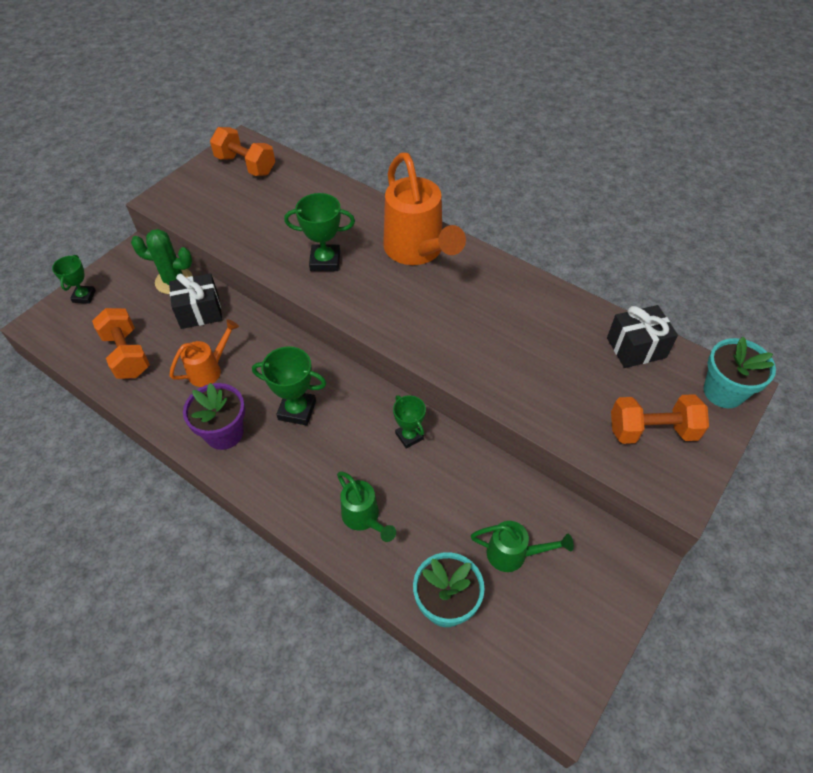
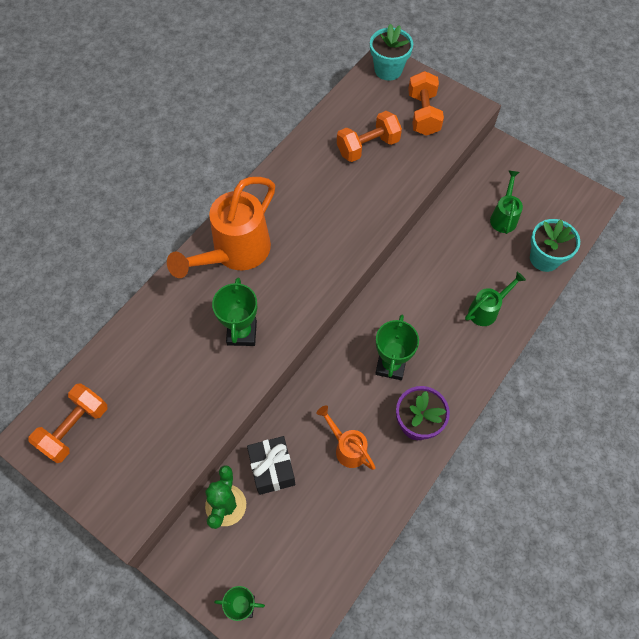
camera: 90 degrees left, 10 degrees up
(127, 354) = (328, 534): orange dumbbell -> orange dumbbell (367, 146)
(409, 436) = (412, 279): green trophy -> none
(417, 252) = (234, 253): orange watering can -> orange watering can turned 150 degrees clockwise
(636, 348) = (349, 111): black gift -> none

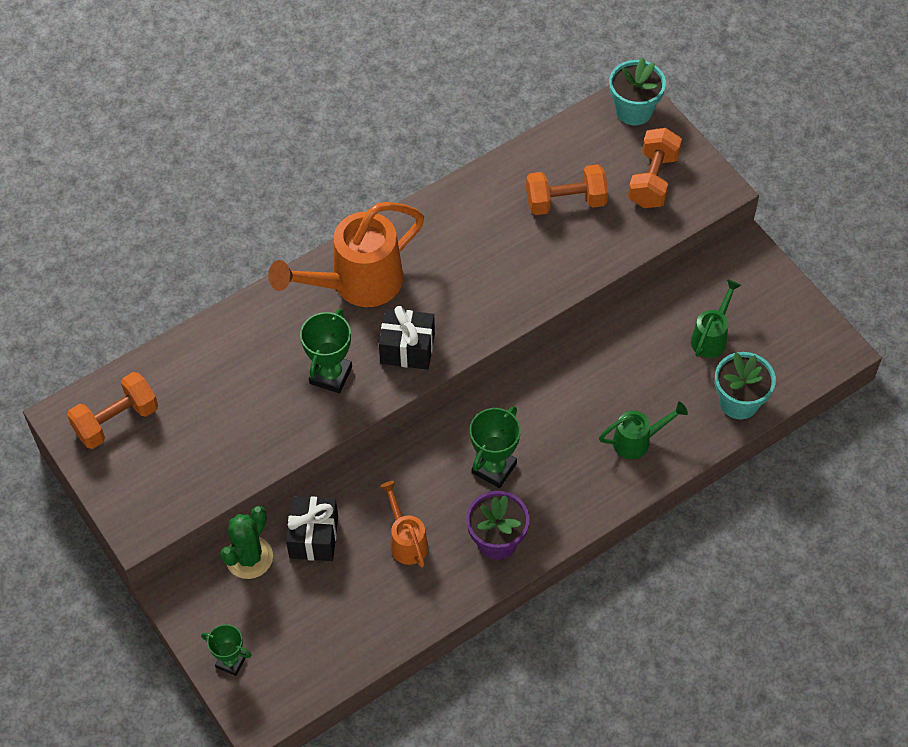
camera: 20 degrees right, 5 degrees down
(294, 292) = (407, 348): none -> black gift

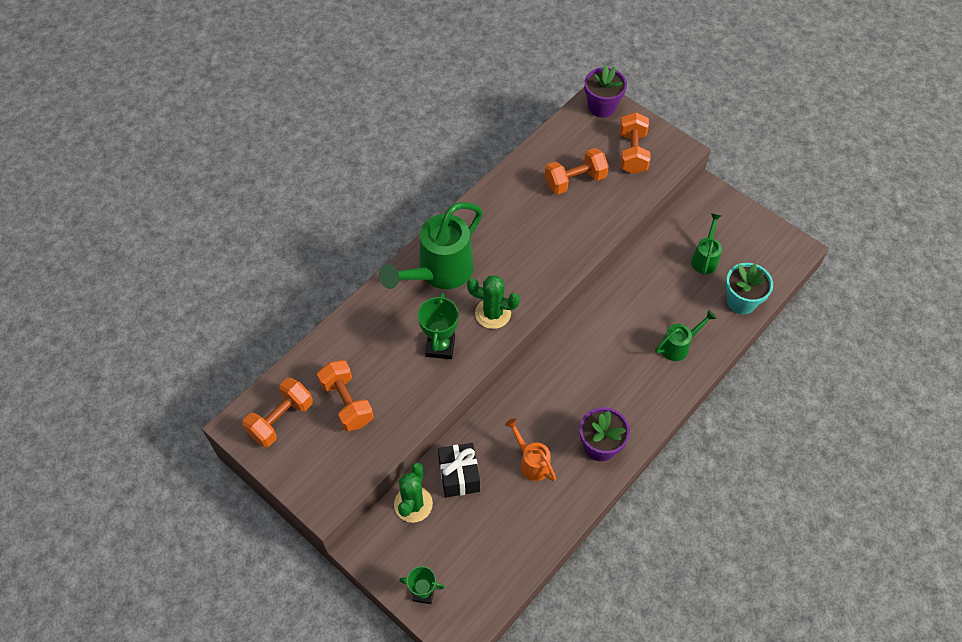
camera: 15 degrees left, 0 degrees up
(199, 418) = (347, 403): none -> orange dumbbell
(356, 284) = (438, 273): orange watering can -> green watering can
(407, 348) = (493, 313): black gift -> green cactus
(494, 468) = (580, 390): green trophy -> none
(634, 110) = (602, 107): turquoise flower pot -> purple flower pot

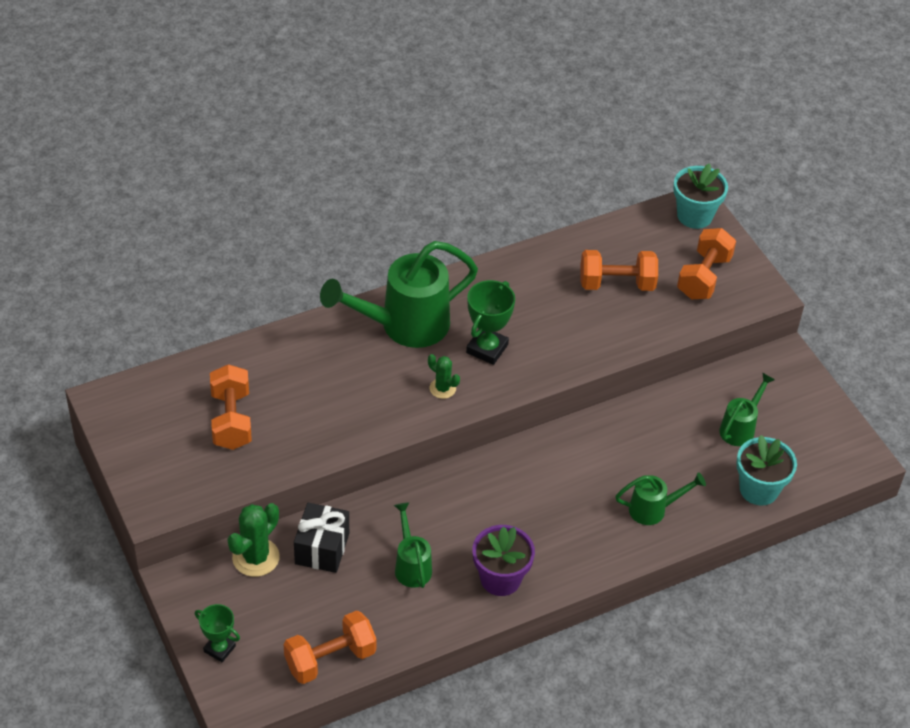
camera: 20 degrees right, 10 degrees down
(281, 419) = (152, 410): orange dumbbell -> orange dumbbell (330, 659)
(440, 346) = (364, 401): green trophy -> green trophy (487, 349)
(493, 313) = (442, 388): green cactus -> green cactus, size x0.59
(531, 462) = (411, 565): orange watering can -> green watering can
(602, 107) = (694, 216): purple flower pot -> turquoise flower pot

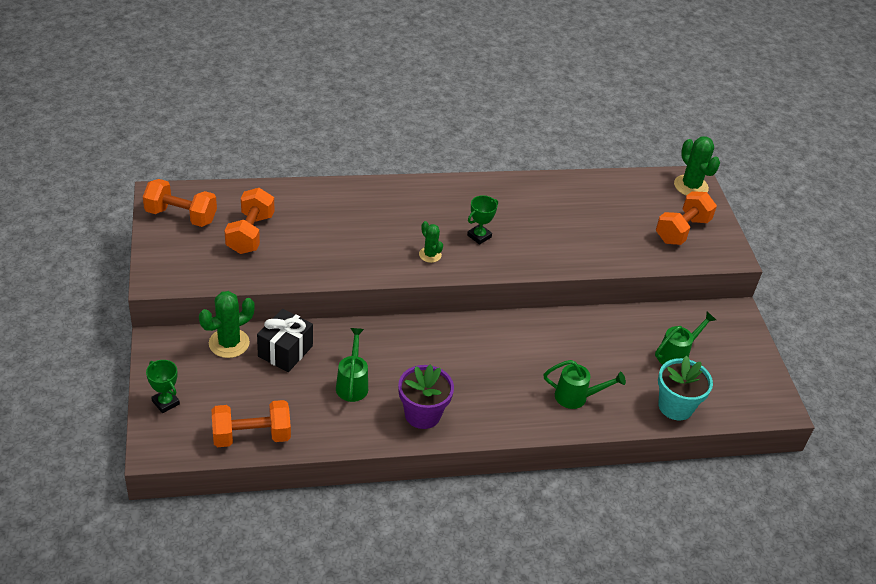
camera: 15 degrees right, 5 degrees down
(403, 326) = (418, 204): green watering can -> none
(487, 349) = (479, 236): green trophy -> green trophy, size x0.66
(616, 284) = (606, 217): orange dumbbell -> orange dumbbell (181, 216)
(694, 216) = (691, 186): turquoise flower pot -> green cactus

